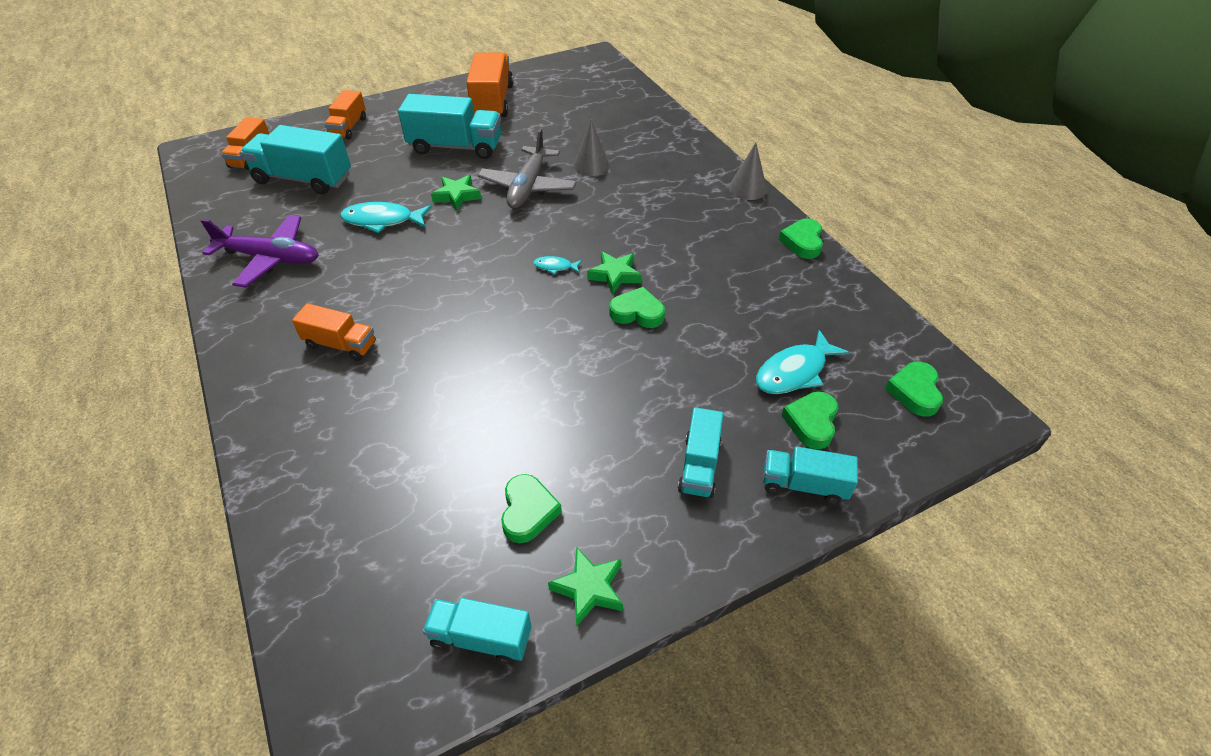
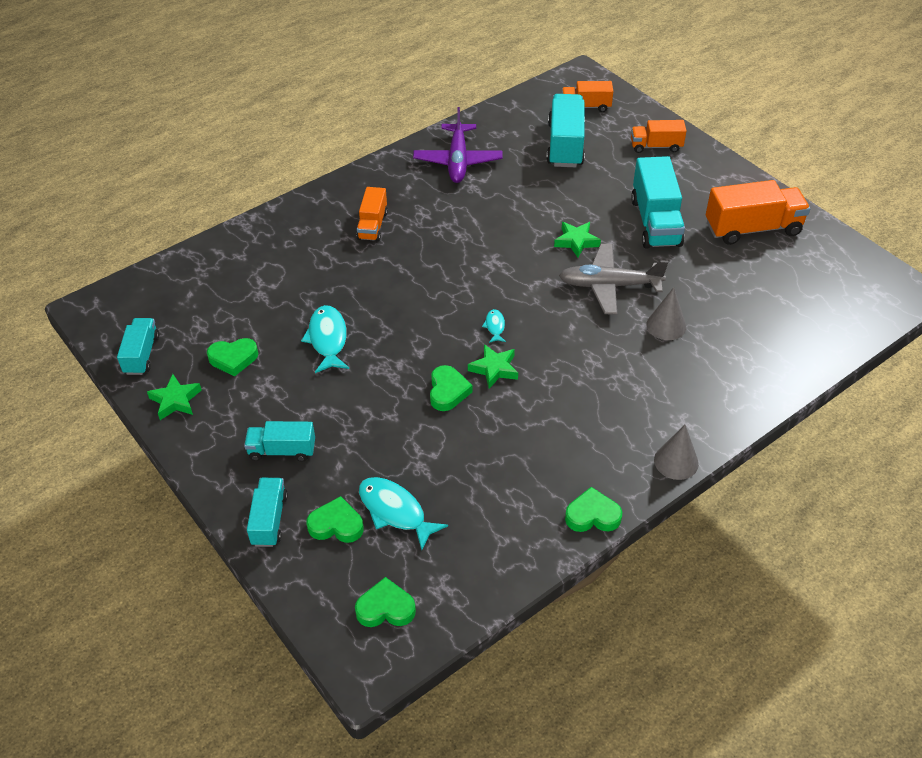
camera: 80 degrees right, 0 degrees up
(382, 220) = (524, 206): turquoise fish -> turquoise fish (328, 339)

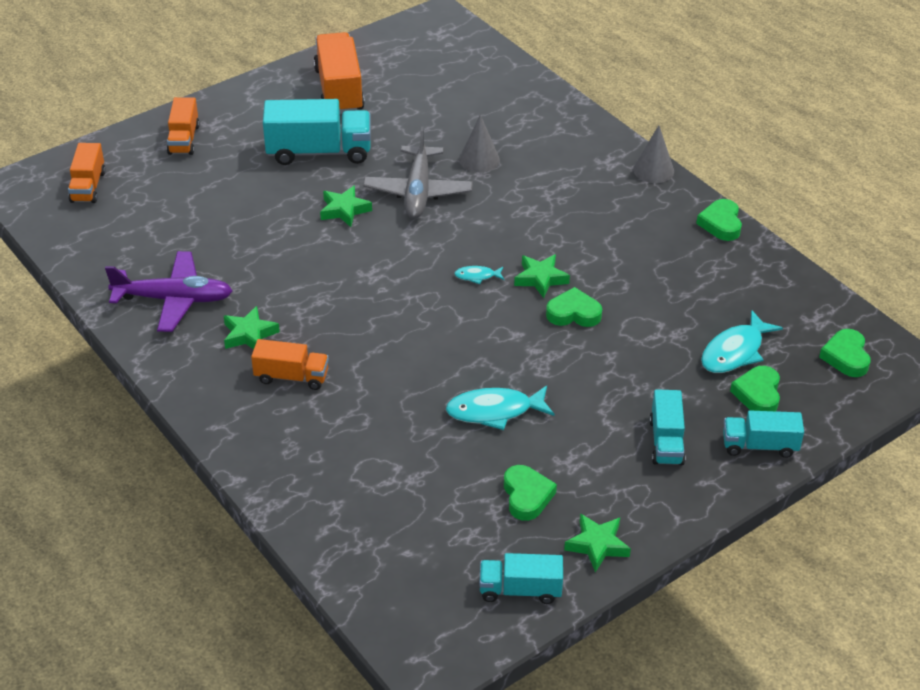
camera: 90 degrees left, 5 degrees down
(419, 201) = (249, 334): none -> green star
(565, 145) = (163, 208): turquoise truck -> none

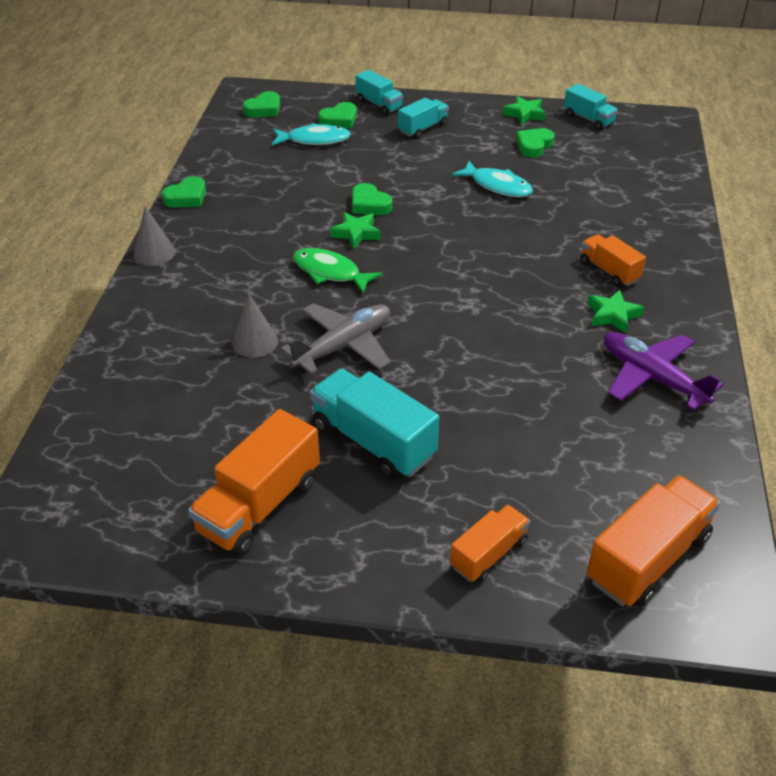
camera: 135 degrees left, 0 degrees up
(88, 186) = (648, 558): orange truck -> orange truck, size x1.69
(344, 210) = (423, 368): green star -> none
(477, 276) = (395, 259): turquoise fish -> none
(508, 235) = (330, 272): none -> green fish

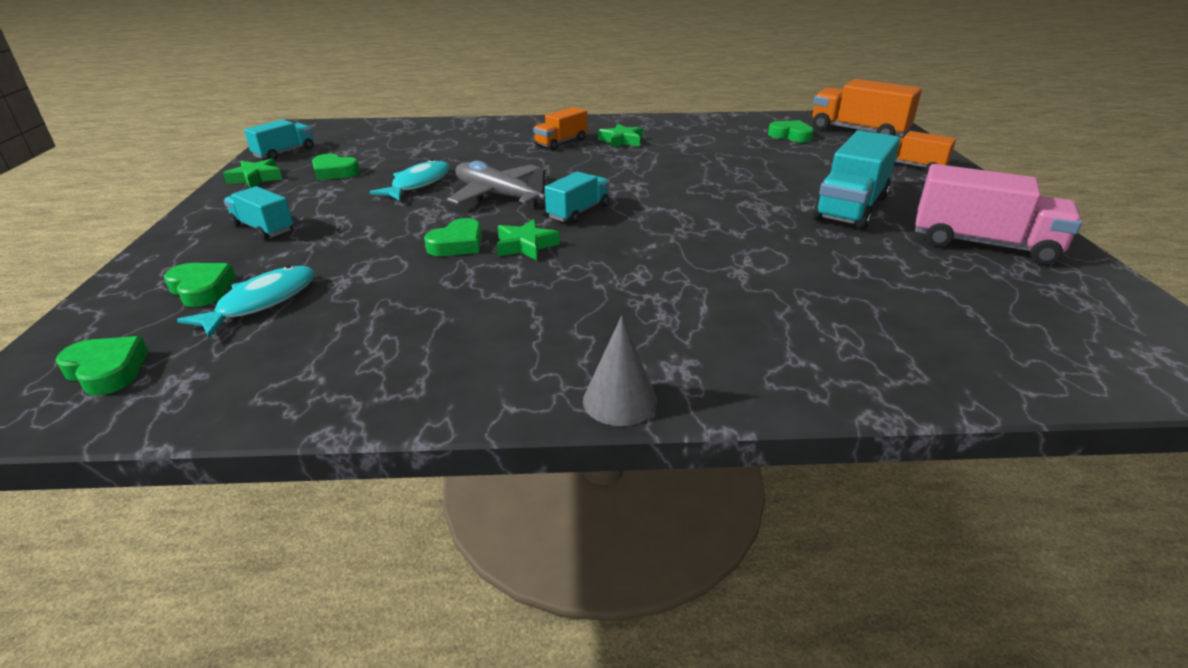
camera: 100 degrees left, 10 degrees down
(186, 197) = (436, 402): green heart -> green heart (791, 135)
(255, 342) = (768, 279): grey cone -> none
(259, 505) = (983, 244): orange truck -> pink truck
(314, 140) = (262, 302): turquoise fish -> turquoise fish turned 45 degrees clockwise
(330, 272) = (611, 252): green fish -> none
(344, 345) = (736, 232): grey plane -> grey plane (498, 196)
(379, 104) = (167, 263): turquoise truck -> turquoise truck (578, 212)
(651, 377) = (688, 131): purple plane -> none

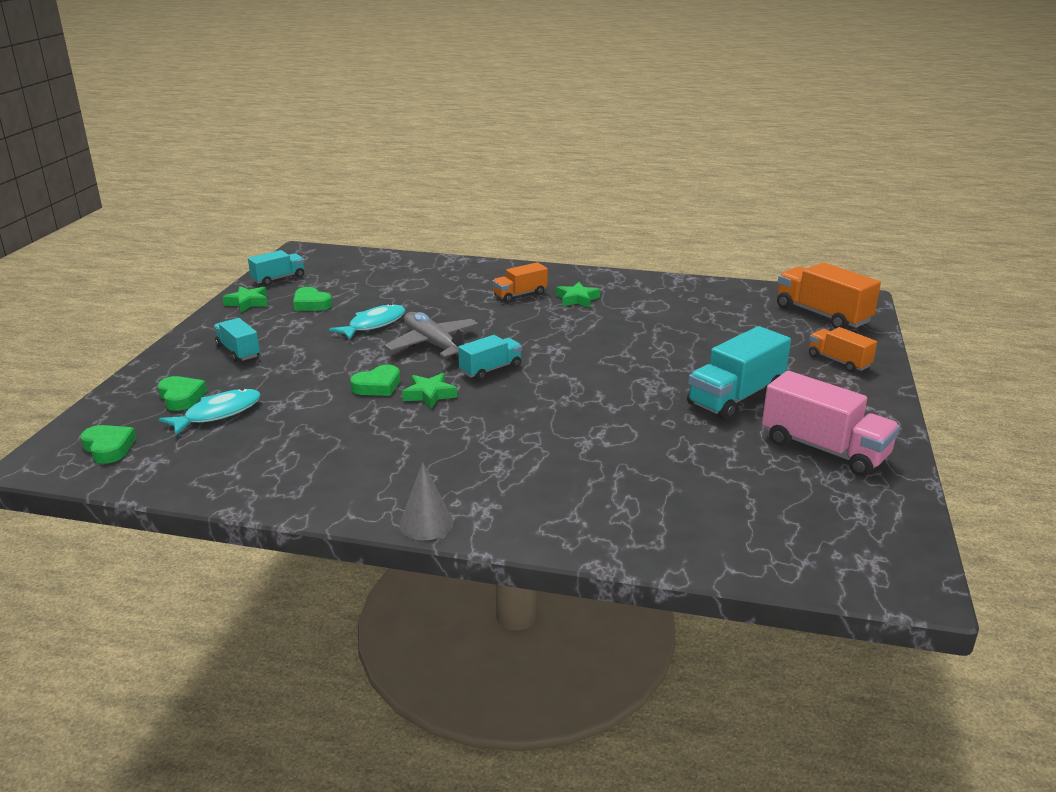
camera: 15 degrees right, 5 degrees down
(791, 135) = (747, 312): green heart -> none

